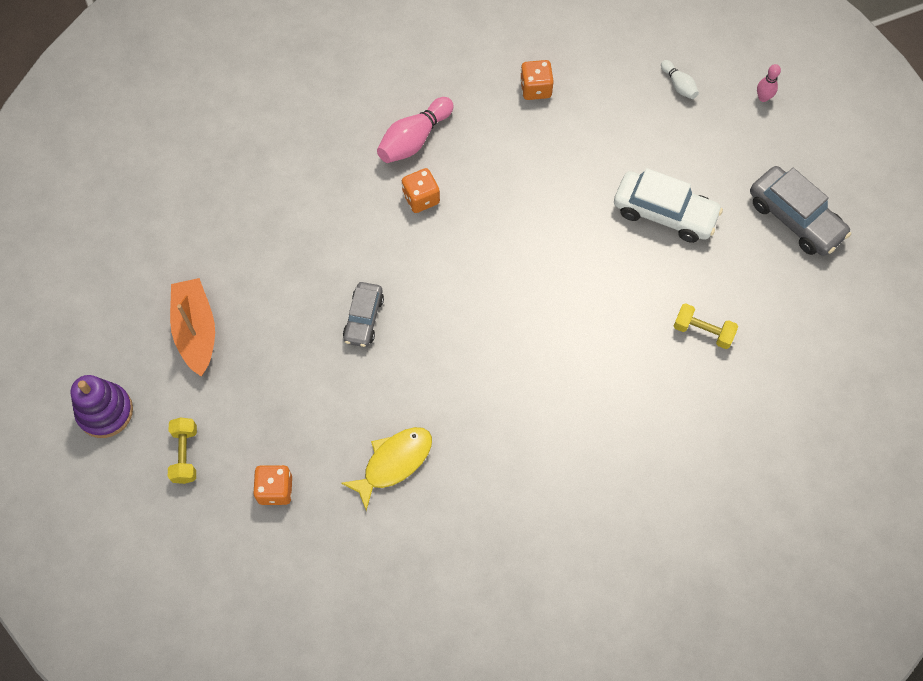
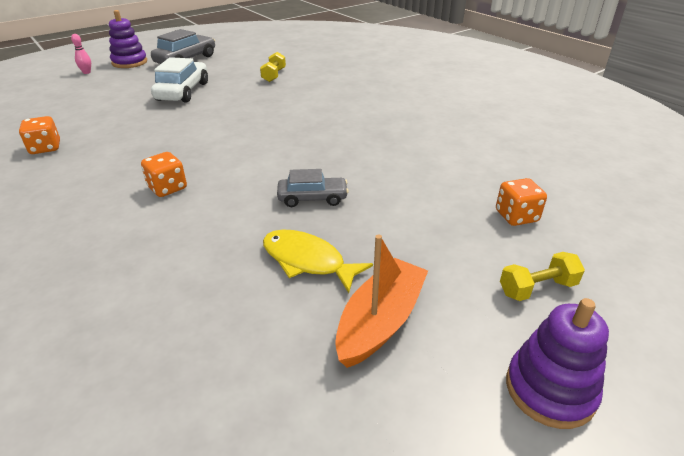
camera: 105 degrees left, 30 degrees down
(196, 331) = (380, 321): orange boat -> orange boat turned 150 degrees clockwise
(393, 462) = (440, 162): yellow fish -> yellow fish (307, 261)
(414, 139) = (90, 203): pink bowling pin -> none
(678, 85) = (65, 96): white bowling pin -> none
(796, 145) = (129, 62): none -> purple stacking toy

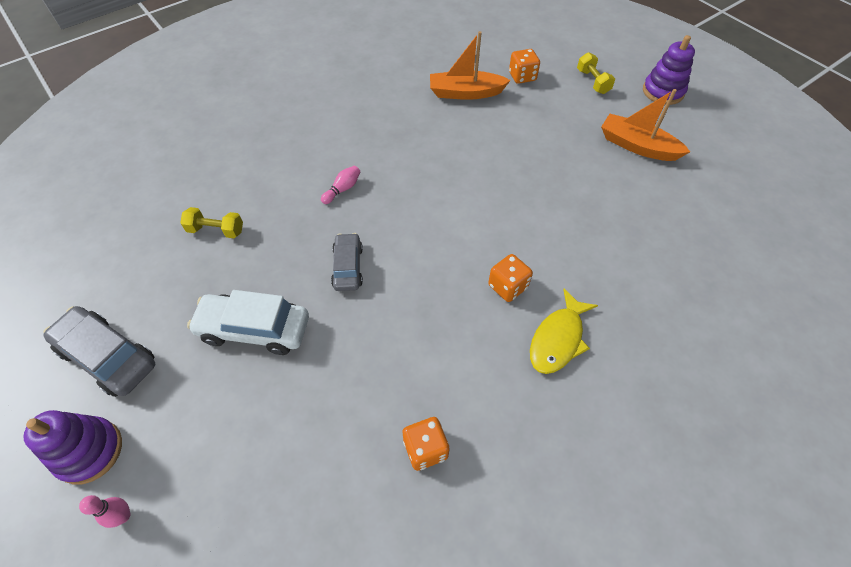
camera: 90 degrees left, 20 degrees up
(307, 261) = (591, 180): yellow fish -> yellow fish (558, 339)
(308, 112) = (342, 189): none -> pink bowling pin
(312, 198) = (513, 180): grey car -> grey car (348, 267)
(463, 172) = (465, 93): none -> orange boat

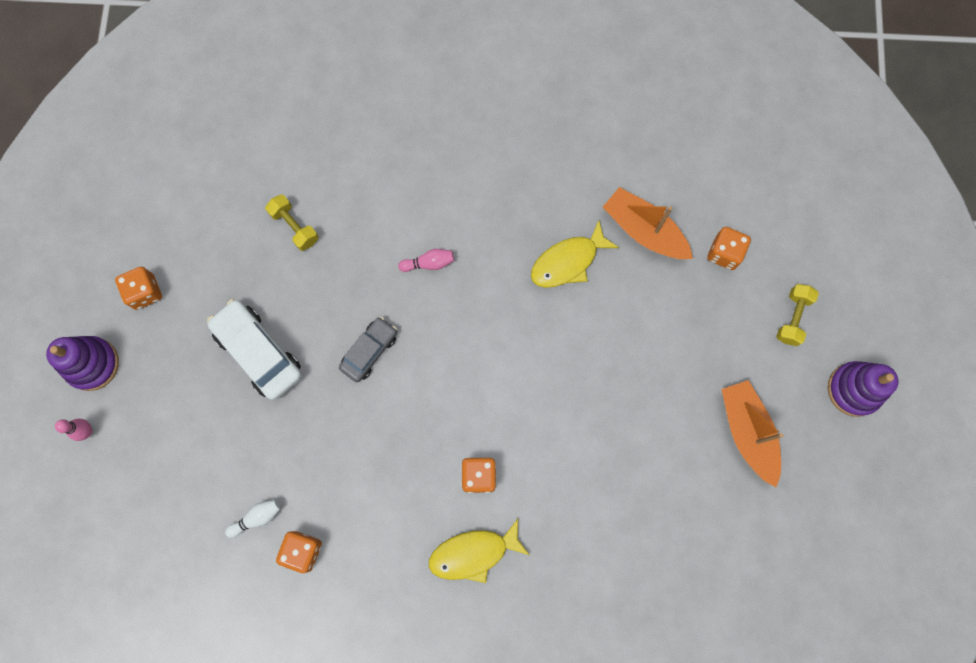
camera: 40 degrees right, 20 degrees up
(108, 357) = (145, 292): grey car -> orange dice
(360, 455) = (257, 518): none -> white bowling pin
(436, 133) = (568, 262): none -> yellow fish

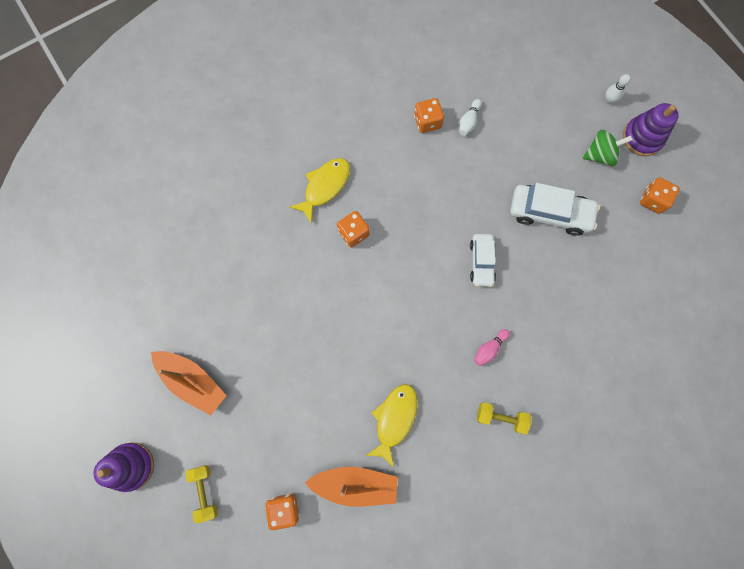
camera: 145 degrees right, 0 degrees up
(87, 431) = (608, 100): pink bowling pin -> white bowling pin
(152, 377) = (600, 155): none -> green spinning top
(295, 227) = (599, 310): yellow dumbbell -> yellow dumbbell (501, 418)
(369, 351) = (481, 262): grey car -> white car

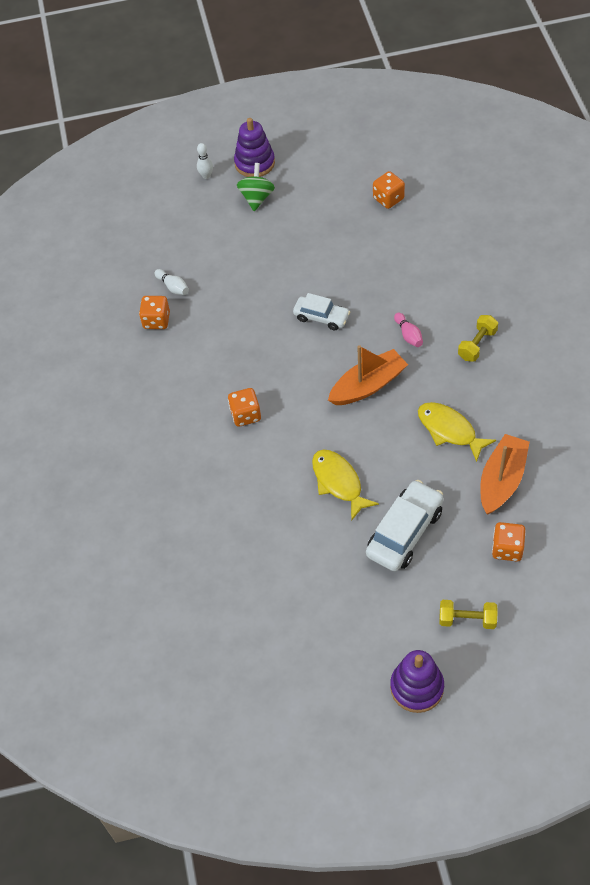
camera: 65 degrees left, 20 degrees down
(192, 381) = (345, 604): orange boat -> orange boat (368, 385)
(324, 187) = (183, 427): yellow fish -> yellow fish (338, 482)
(550, 213) = (296, 251): white car -> white car (404, 532)
(653, 200) = (317, 174): orange dice -> orange dice (388, 199)

